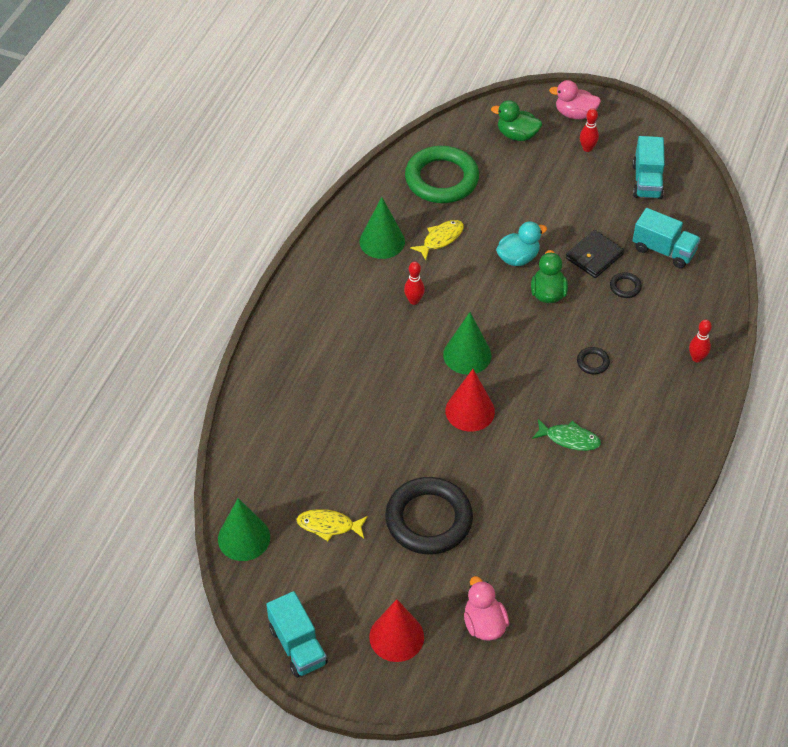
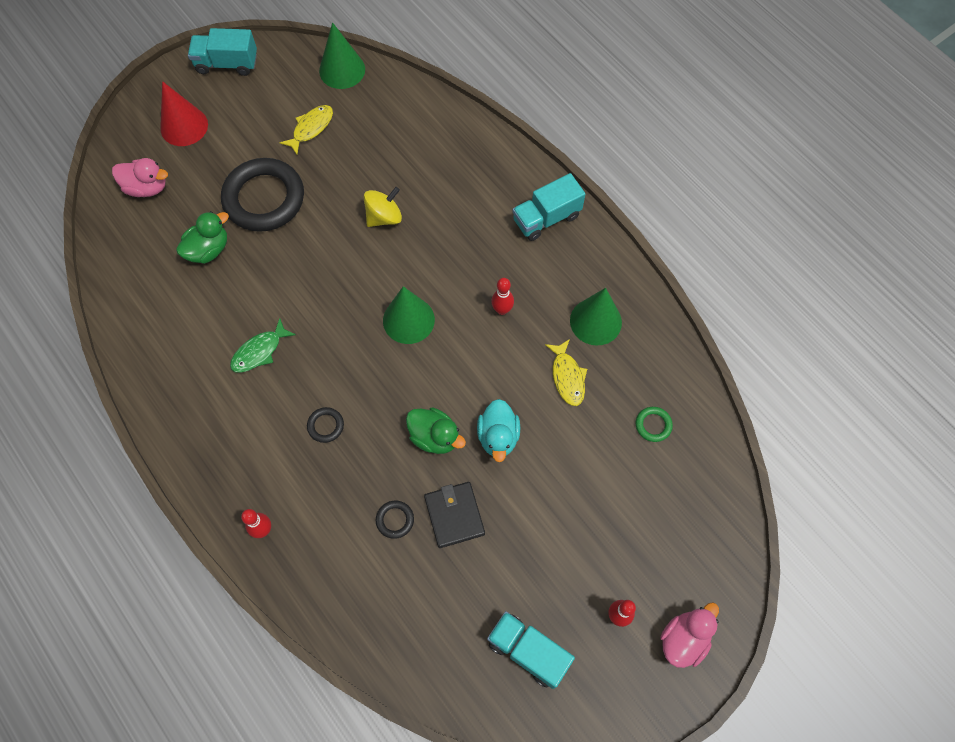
camera: 120 degrees right, 15 degrees up
(384, 419) = (384, 217): none -> yellow spinning top
(441, 179) = (653, 425): green ring -> green ring, size x0.40
(470, 411) = (346, 287): red cone -> none
(517, 135) = (681, 547): green duck -> green duck (208, 250)
(664, 250) = (417, 597): turquoise truck -> turquoise truck (546, 218)

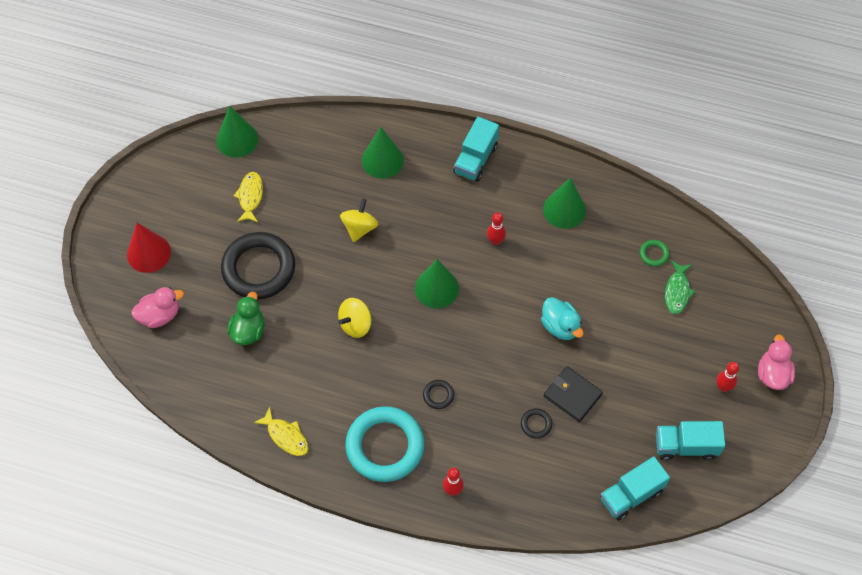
camera: 35 degrees left, 5 degrees down
(227, 64) = (141, 186): turquoise truck -> turquoise truck (631, 495)
(237, 442) = (385, 446): none -> turquoise ring
(259, 351) = (348, 376): green fish -> green fish (677, 291)
(306, 306) = (355, 324): none -> yellow spinning top
(434, 437) = (518, 354): green duck -> none
(457, 166) = (382, 160): none -> green cone
(567, 377) = (574, 258): yellow fish -> yellow fish (286, 436)

